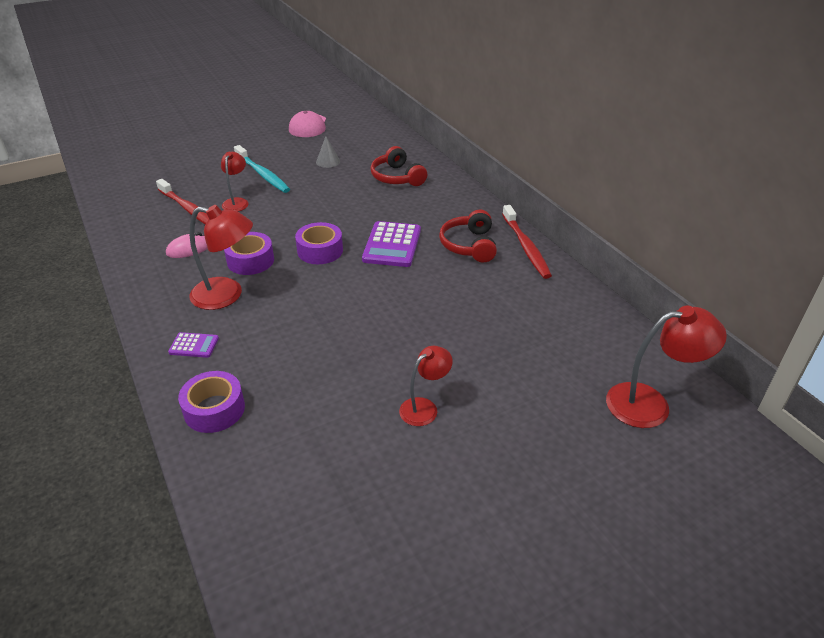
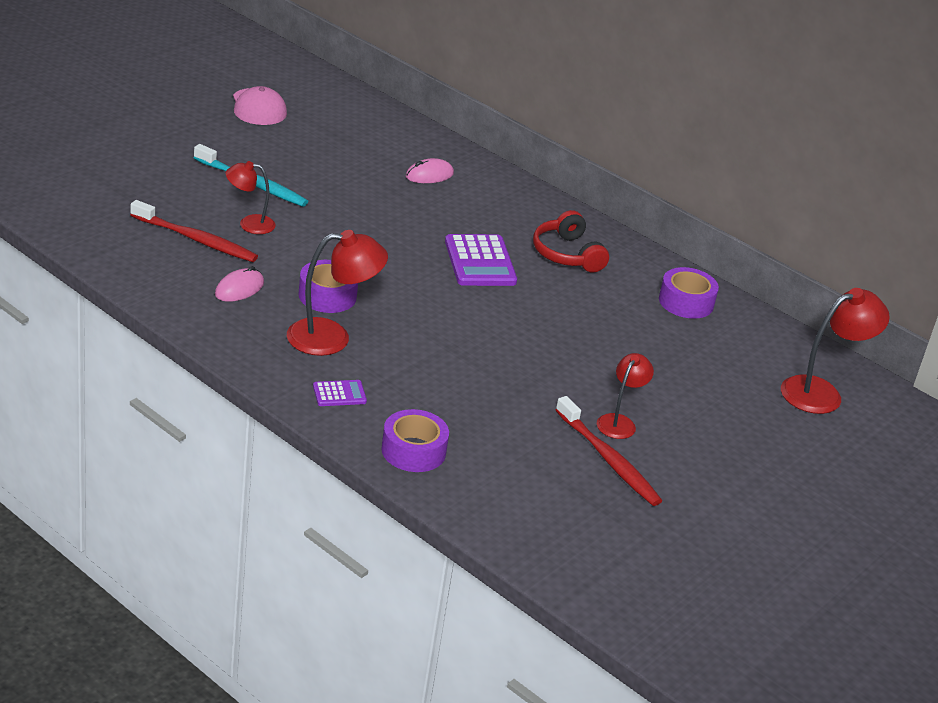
camera: 25 degrees left, 5 degrees down
(237, 202) = (249, 224): red lamp -> red lamp turned 75 degrees counterclockwise
(320, 251) = (401, 276): purple tape -> purple tape (686, 302)
(328, 161) = (325, 159): grey cone -> none
(397, 177) = (429, 175): red headphones -> pink mouse
(526, 247) = (630, 251): red toothbrush -> red toothbrush (609, 460)

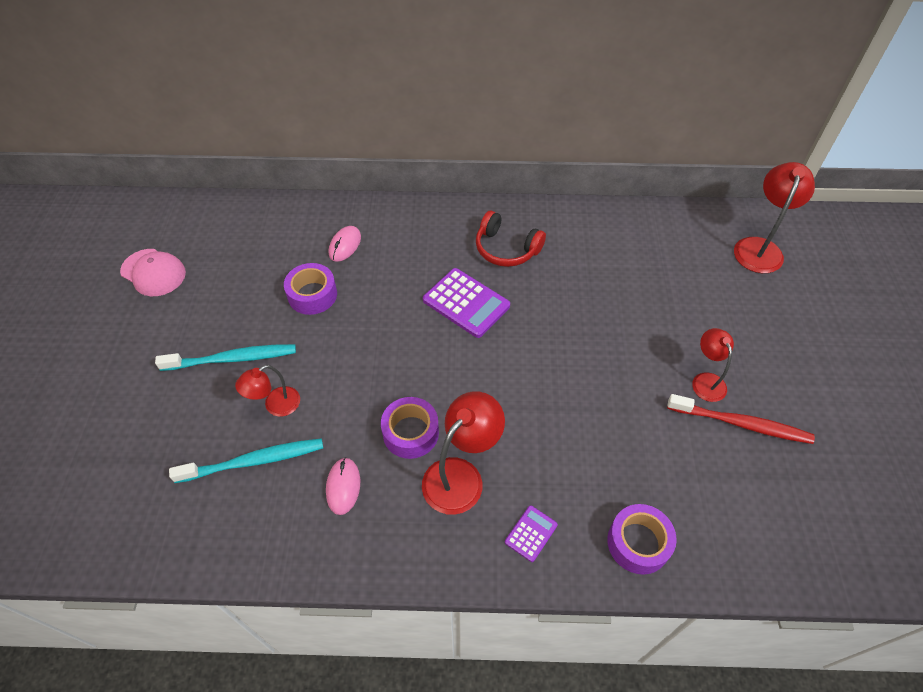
camera: 35 degrees left, 20 degrees up
(196, 240) = (254, 461): red toothbrush -> turquoise toothbrush
(686, 302) = (613, 233): purple tape -> purple tape (312, 295)

